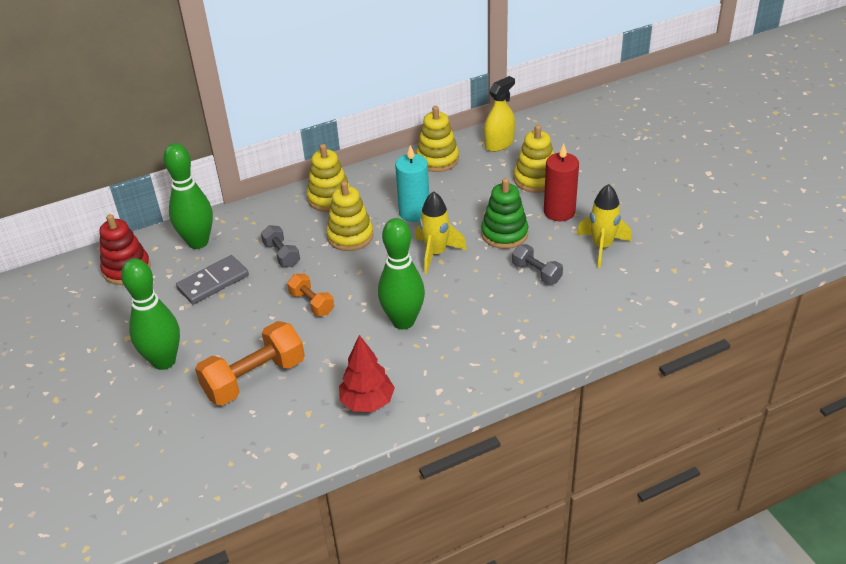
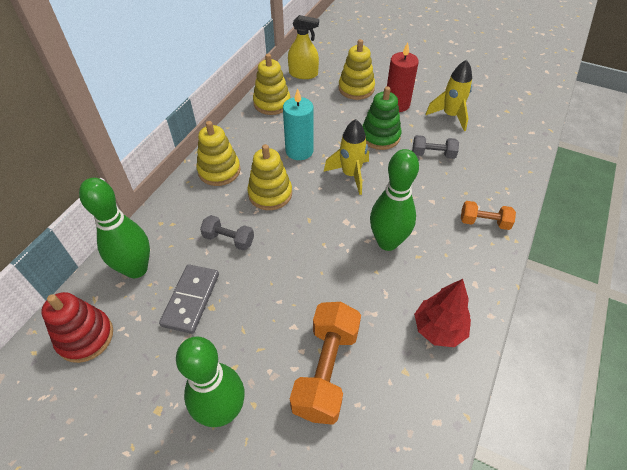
camera: 40 degrees left, 10 degrees up
(312, 303) = (300, 268): orange dumbbell -> orange dumbbell (484, 222)
(499, 143) = (303, 74): yellow spray bottle -> yellow spray bottle turned 90 degrees clockwise

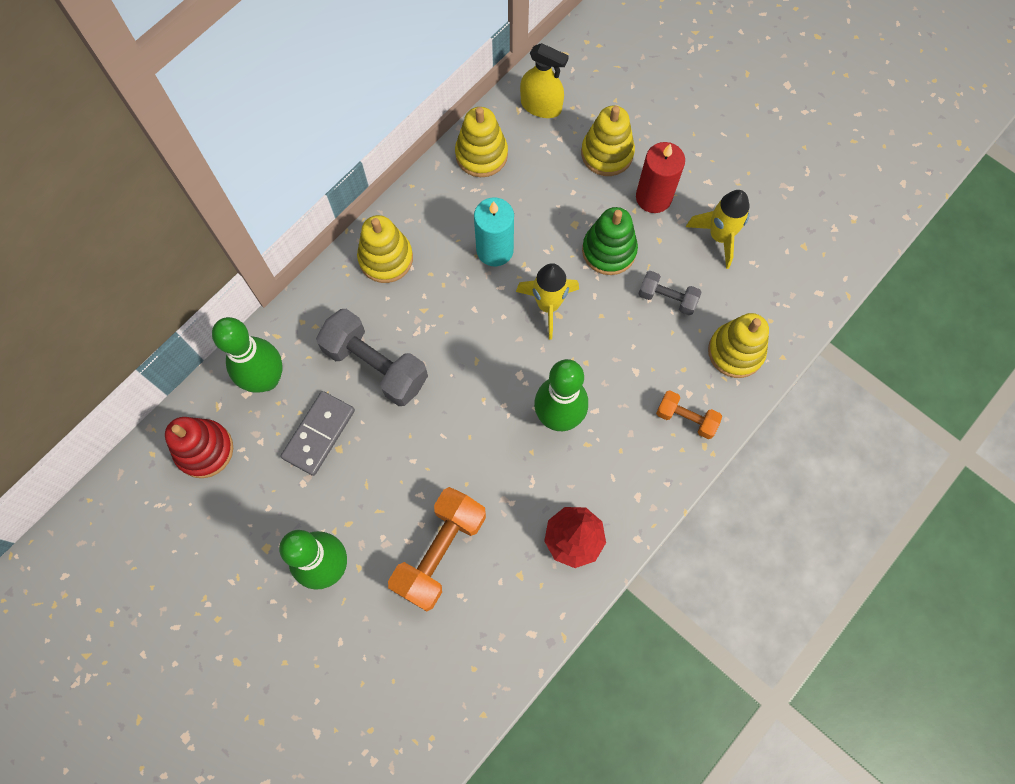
camera: 15 degrees right, 20 degrees up
(229, 239) = (376, 365): grey dumbbell -> grey dumbbell, size x1.81
(270, 194) = (440, 311): yellow stacking toy -> yellow stacking toy (735, 351)

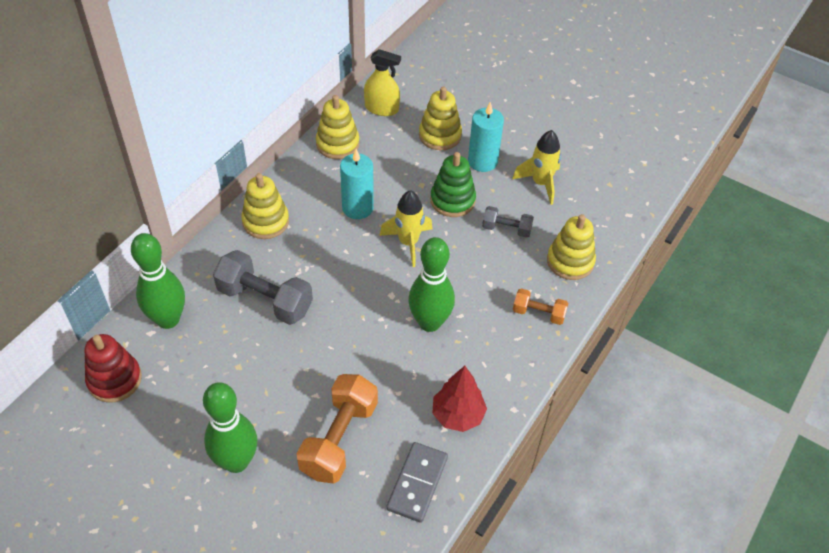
camera: 10 degrees left, 20 degrees down
(319, 434) = (219, 357): grey domino -> grey domino (417, 483)
(653, 197) = (482, 161): red candle -> turquoise candle

